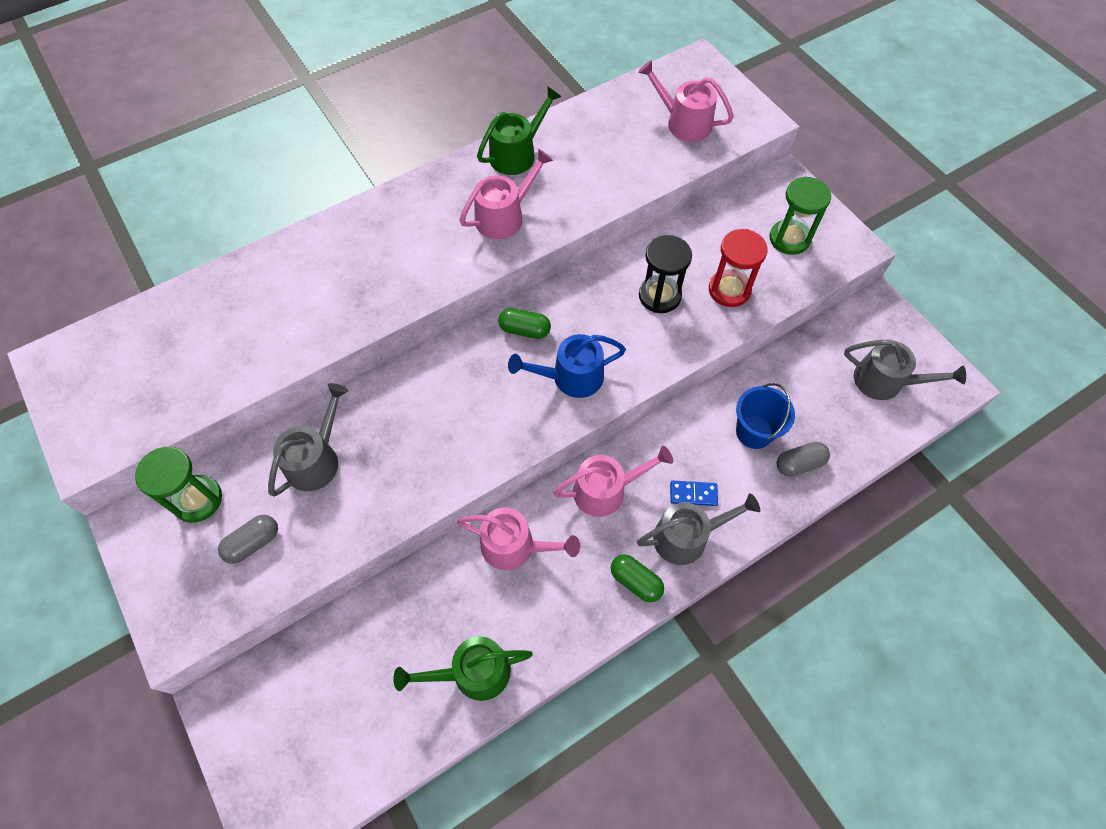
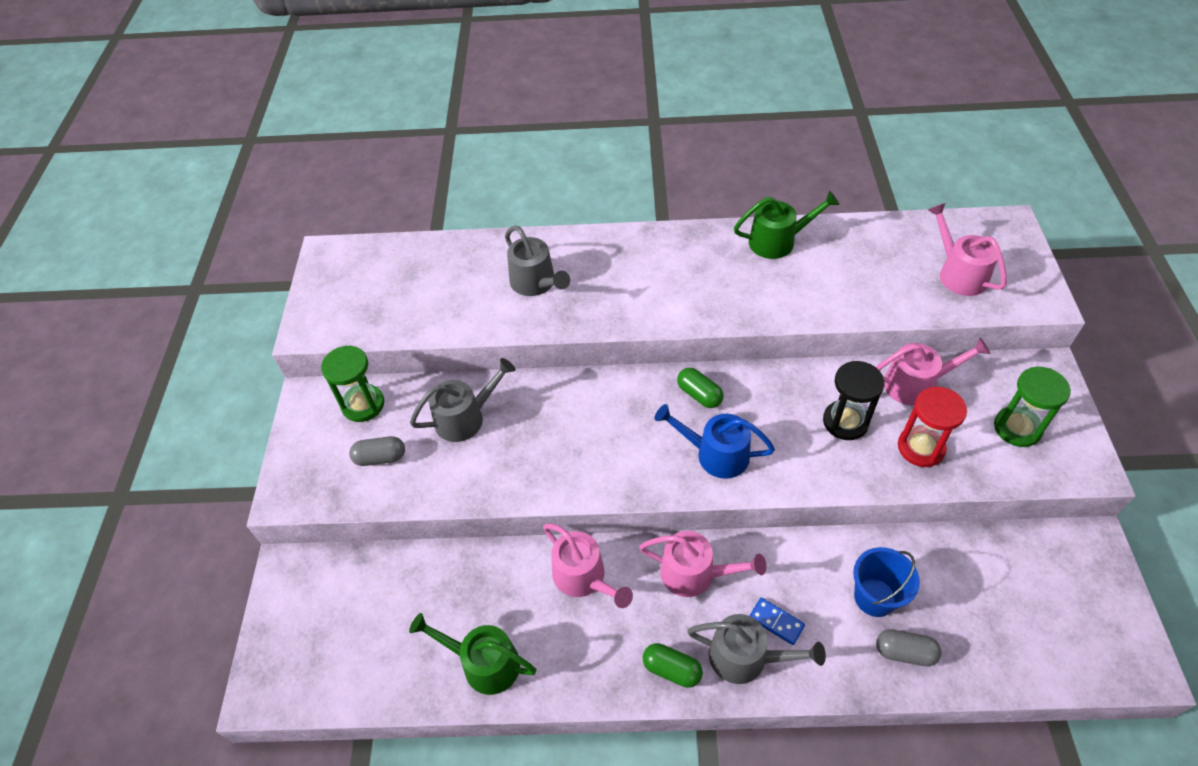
camera: 35 degrees right, 10 degrees down
(504, 216) = (733, 289): pink watering can -> pink watering can (916, 384)
(635, 581) = (672, 669): green capsule -> green capsule turned 45 degrees counterclockwise
(885, 381) = (1054, 622): grey watering can -> grey watering can (536, 283)

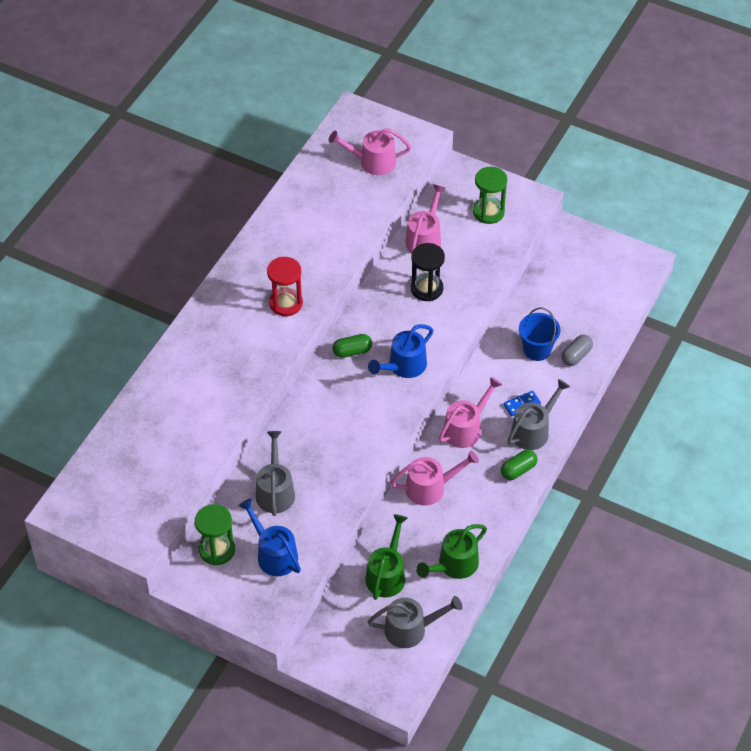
camera: 65 degrees left, 0 degrees up
(380, 457) = (274, 554): grey capsule -> blue watering can
(536, 283) = (202, 388): grey watering can -> grey watering can (411, 629)
(778, 241) = (272, 234): green watering can -> green watering can (387, 574)
(921, 447) = (470, 264): red hourglass -> red hourglass (286, 303)

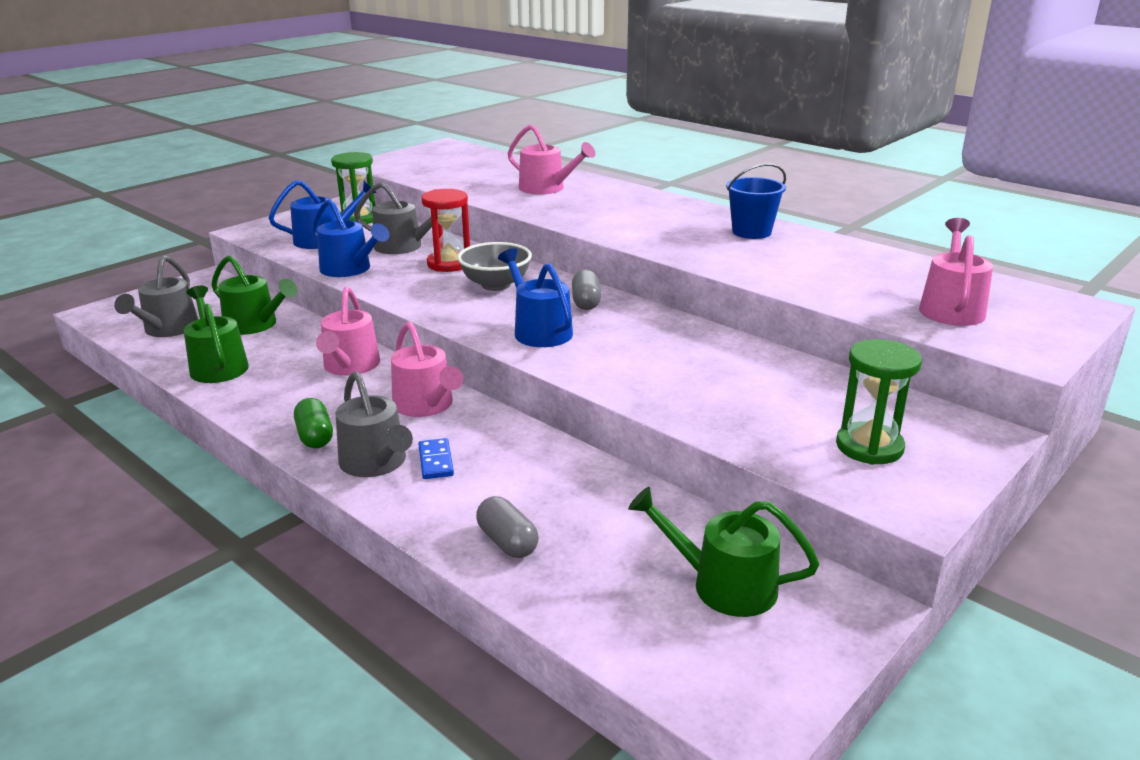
camera: 105 degrees right, 25 degrees down
(286, 303) = (659, 234): red hourglass -> red hourglass (449, 264)
(333, 509) = (349, 269): none -> blue watering can
(337, 408) = (496, 285): none -> grey bowl
(352, 351) = (586, 302): green capsule -> grey capsule
(425, 238) = (802, 377): pink watering can -> pink watering can (546, 188)
(426, 289) = (686, 365): black hourglass -> none
(537, 350) = (544, 498): blue bucket -> blue bucket (751, 232)
(575, 275) = (723, 585): none -> green watering can

